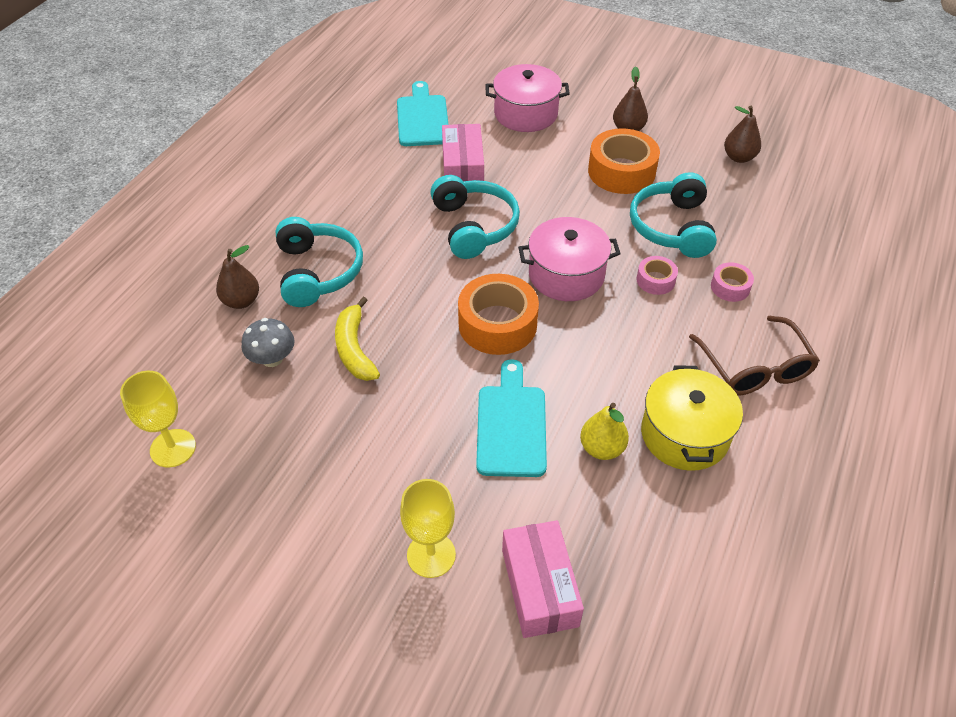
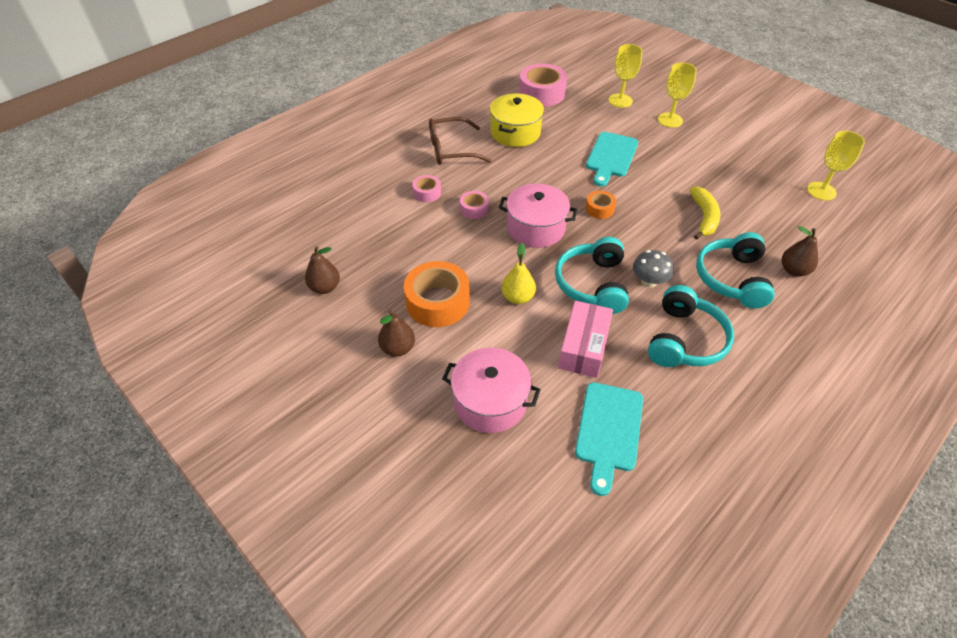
camera: 160 degrees left, 0 degrees up
(272, 359) = (763, 225): grey mushroom -> grey mushroom (649, 281)
(497, 324) = (599, 209): orange tape -> orange tape, size x0.51
(539, 587) = (620, 101): pink box -> yellow goblet
(602, 448) = (564, 137): yellow pear -> yellow pear (517, 297)
(672, 227) = (433, 242): turquoise headphones -> turquoise headphones (684, 340)
(698, 561) = (541, 93): none -> pink tape
(755, 368) = (451, 150): brown glasses -> brown glasses turned 105 degrees counterclockwise

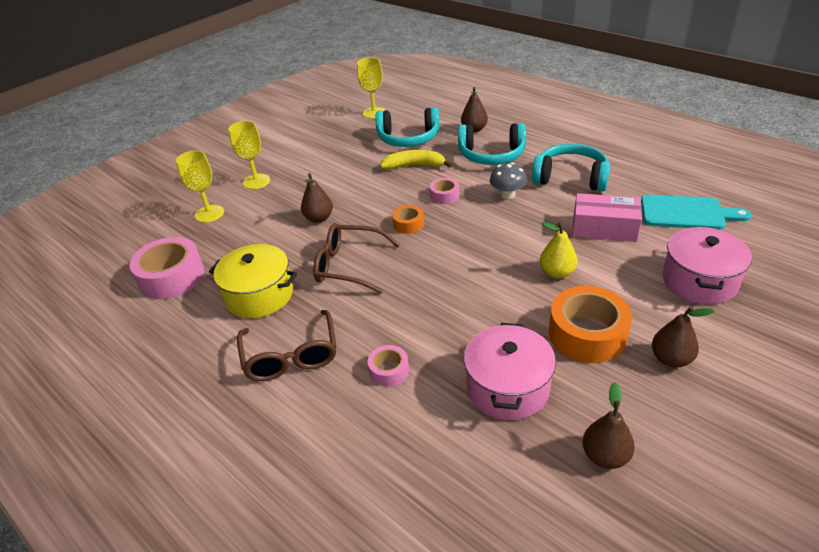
camera: 90 degrees left, 10 degrees down
(474, 209) = (419, 319): pink tape -> pink tape (444, 195)
(536, 228) = (446, 266): pink pot -> pink pot (507, 387)
(544, 174) = (349, 265): none -> brown glasses
(593, 284) = (521, 225): turquoise headphones -> turquoise headphones (408, 138)
(611, 157) = (319, 218): turquoise cutting board -> brown pear

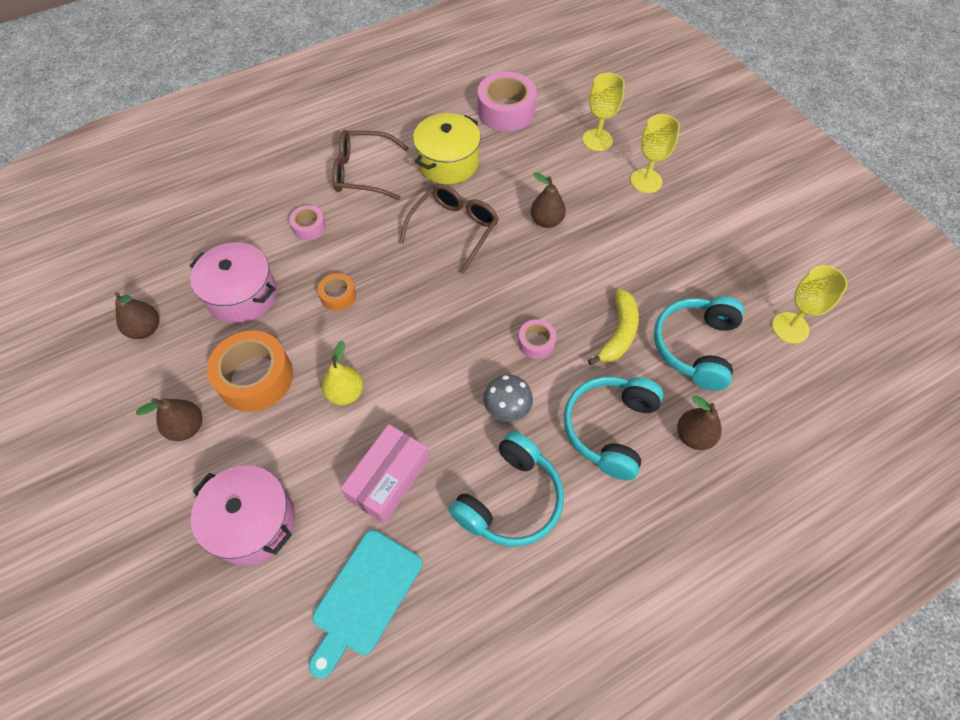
camera: 105 degrees right, 20 degrees up
(408, 224) = (497, 293): orange tape -> orange tape (338, 296)

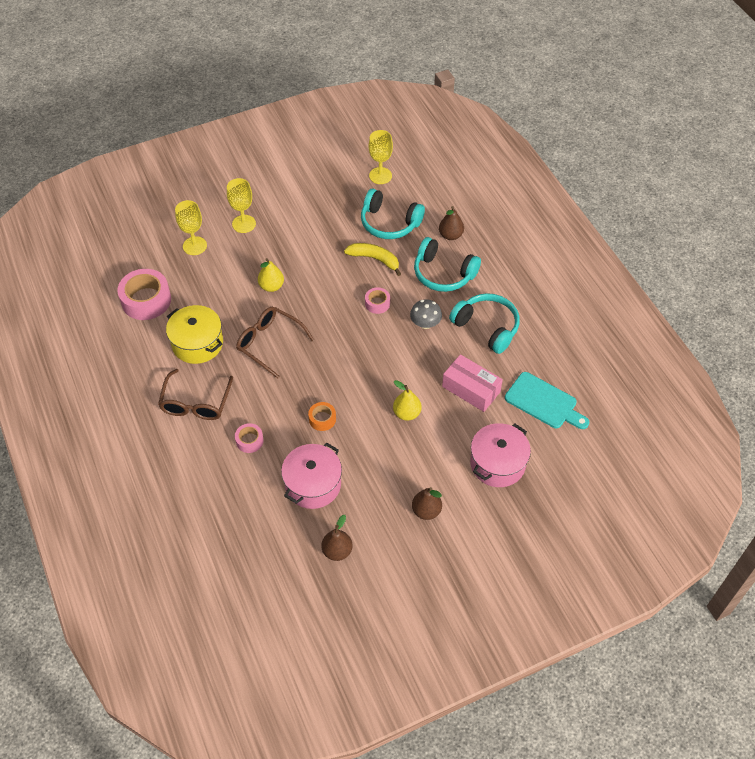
camera: 85 degrees left, 5 degrees down
(255, 377) = (389, 470): orange tape -> none
(546, 221) = (271, 286): brown pear -> yellow pear

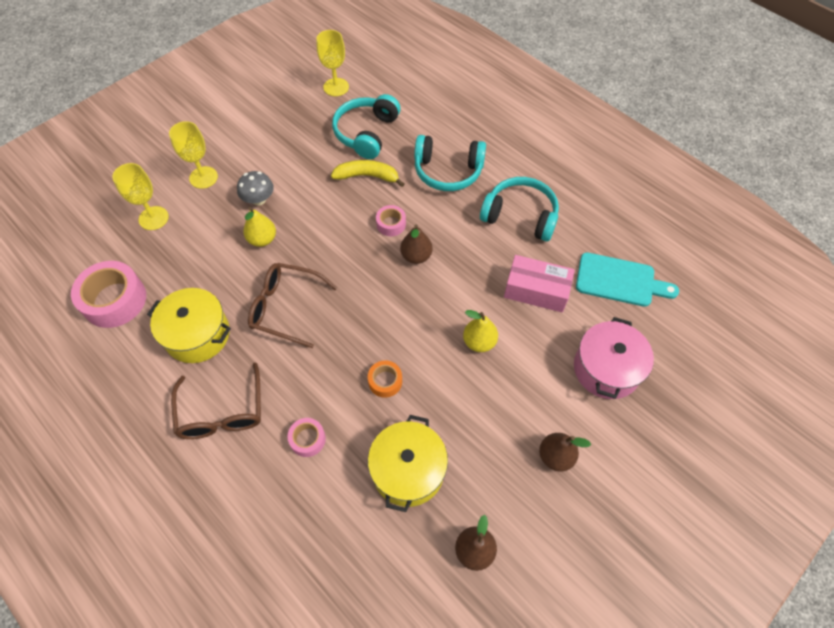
camera: 20 degrees left, 5 degrees up
(313, 484) = (408, 470): pink pot -> yellow pot
(389, 223) = (366, 133): turquoise headphones -> turquoise headphones turned 105 degrees clockwise
(425, 323) = (453, 231): grey mushroom -> grey mushroom (259, 199)
(450, 235) = (437, 129): brown pear -> brown pear (416, 256)

